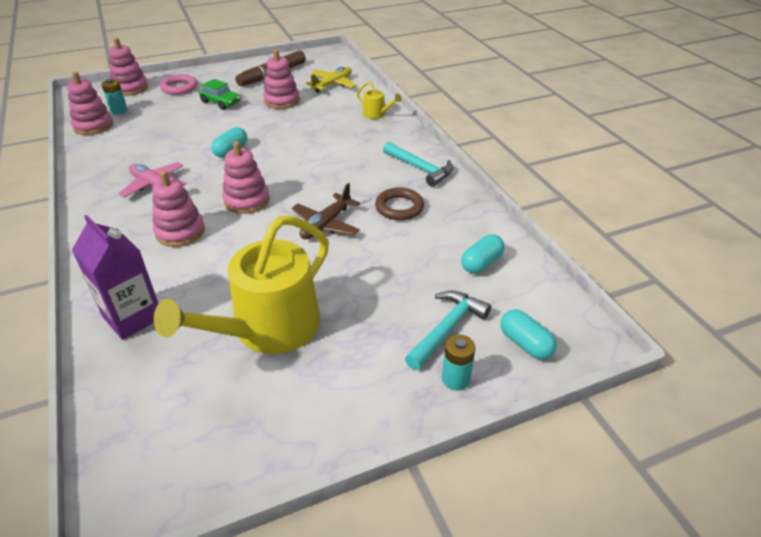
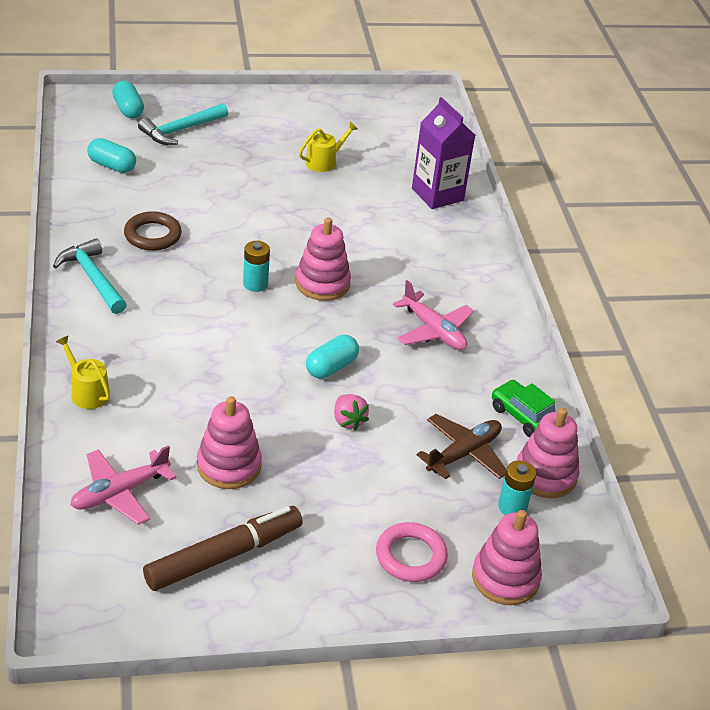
camera: 170 degrees left, 0 degrees up
(180, 232) = (399, 262): pink stacking toy -> none
(216, 128) = (348, 421): none -> pink strawberry
(221, 102) = (335, 487): green car -> green car (523, 416)
(268, 328) = (324, 162): yellow watering can -> yellow watering can, size x0.42
(326, 224) = (242, 235): brown plane -> brown plane (464, 454)
(332, 84) = (119, 493): yellow plane -> pink plane
(455, 379) = (196, 104): turquoise battery -> turquoise battery (255, 284)
(481, 263) = (112, 166): turquoise capsule -> turquoise capsule turned 60 degrees clockwise

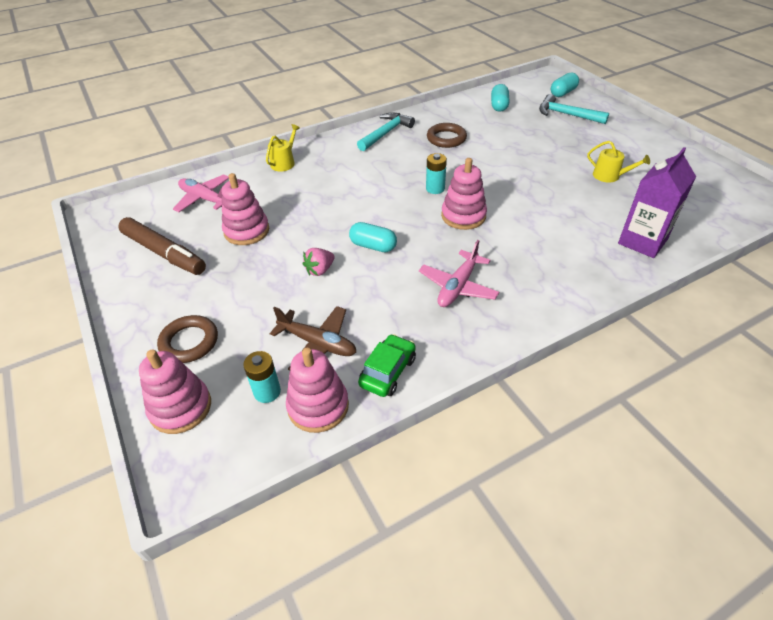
camera: 75 degrees right, 5 degrees up
(411, 556) = (189, 342): pink ring -> brown ring

